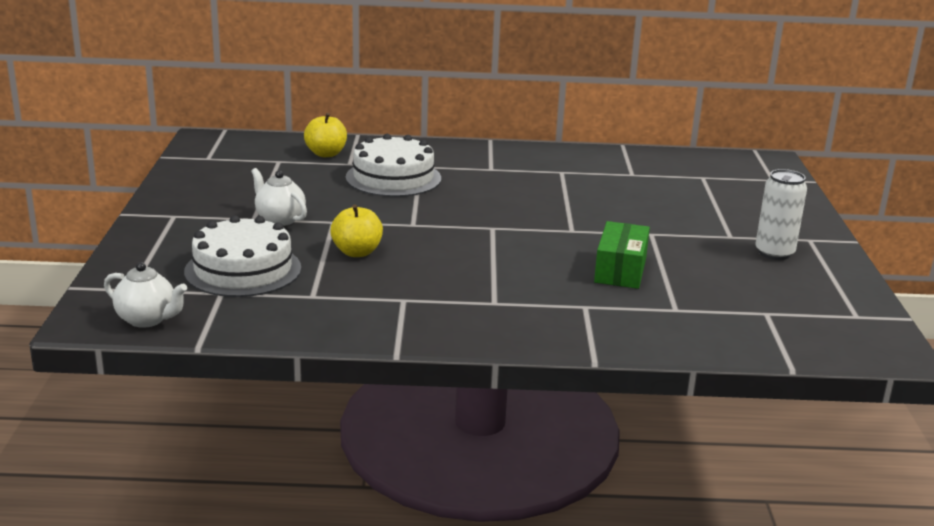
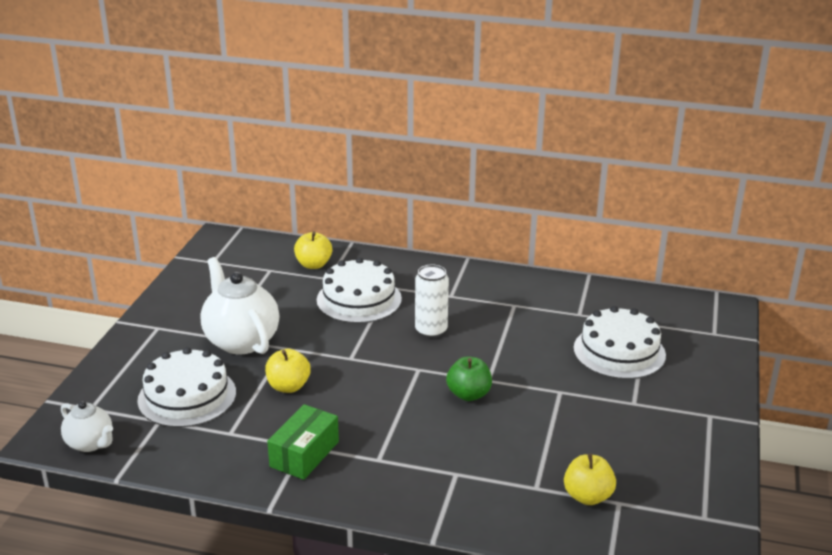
camera: 15 degrees right, 5 degrees up
(279, 219) = (241, 341): white teapot -> white teapot, size x1.79
(558, 243) = (468, 394): none -> green apple
(620, 270) = (509, 434): green box -> green box (304, 454)
(690, 199) = (619, 351): none -> white cake
(732, 311) = (587, 496): none -> yellow apple
(774, 253) = (665, 429): white can -> white can (431, 331)

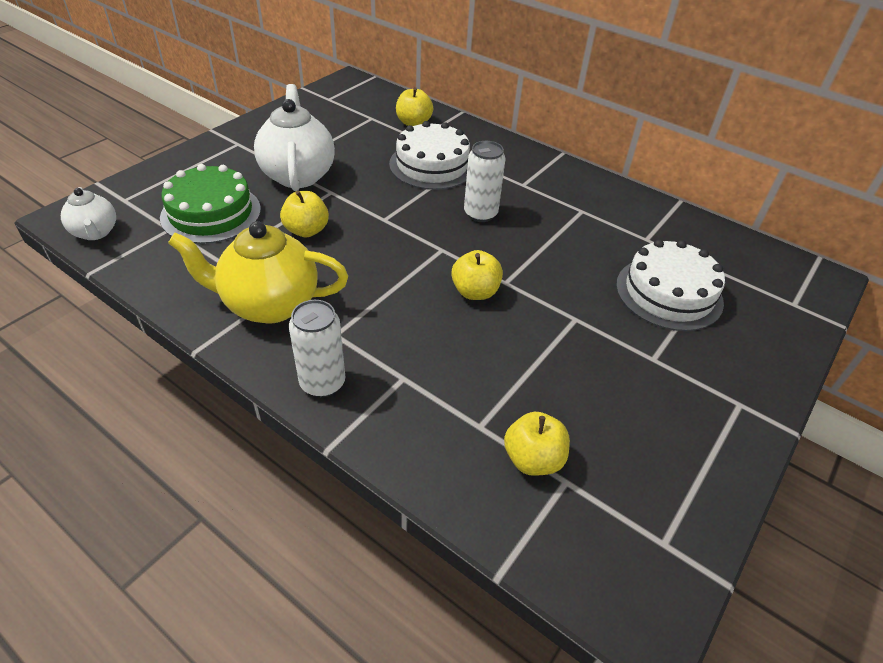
camera: 20 degrees right, 15 degrees up
(187, 396) = (211, 213): white cake -> green cake
(304, 454) = (269, 304): green box -> yellow teapot
(395, 496) = (322, 383): none -> white can
(468, 394) = (475, 292): green apple -> yellow apple

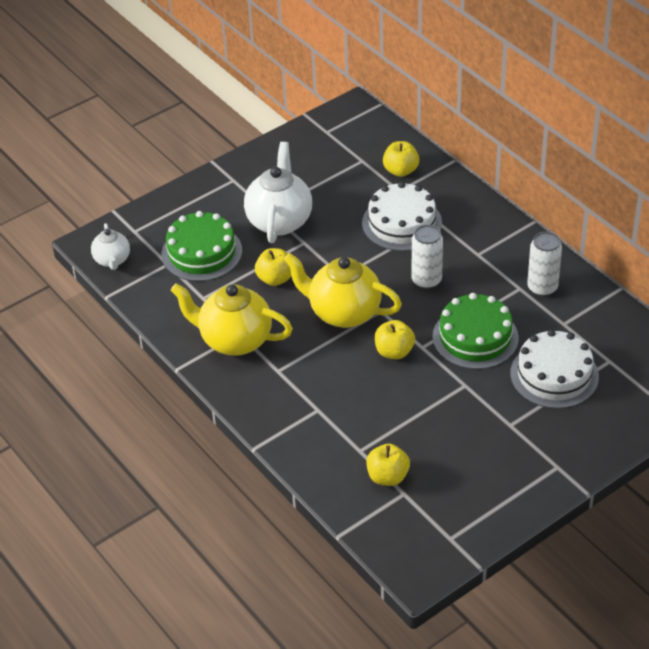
camera: 20 degrees right, 0 degrees up
(322, 383) = (261, 404): white can -> white can (542, 288)
(399, 256) = (343, 313): none -> yellow teapot
(560, 264) = (475, 337): none -> green cake

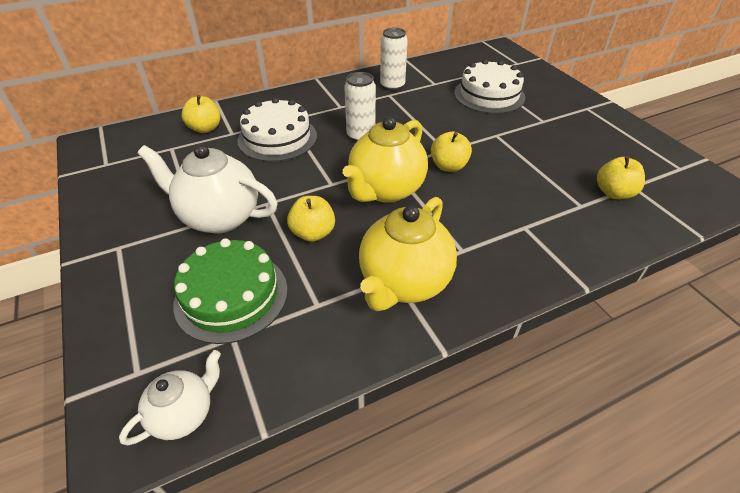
camera: 80 degrees left, 0 degrees up
(112, 260) = (184, 414): white teapot -> white teapot turned 45 degrees counterclockwise
(475, 337) = (440, 122): green cake -> none

